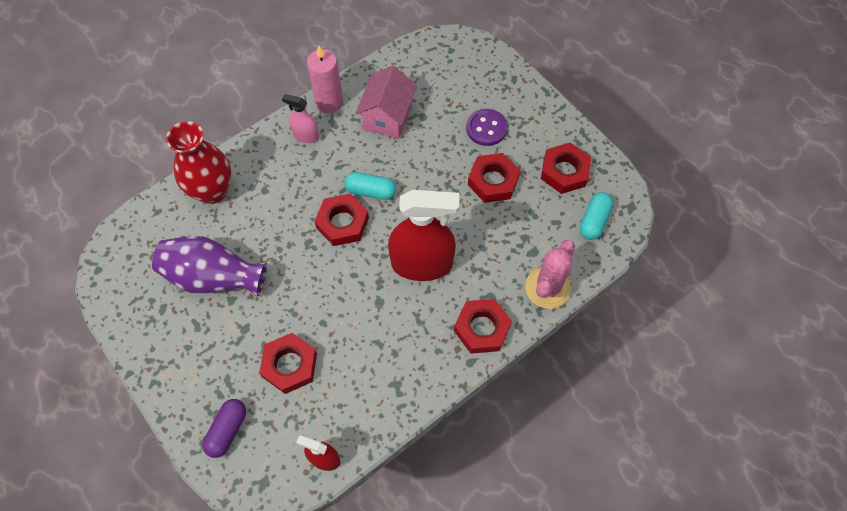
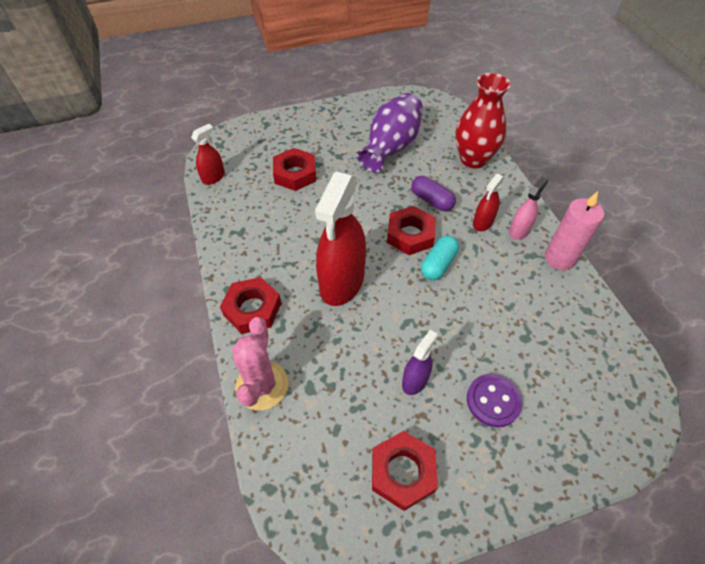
camera: 110 degrees right, 10 degrees down
(227, 430) = (267, 135): purple capsule -> purple capsule (431, 200)
(305, 166) = (483, 222): none -> red spray bottle
(387, 117) = (530, 304): pink house -> none
(493, 181) = (415, 380): red nut -> purple spray bottle
(547, 288) = (262, 385): pink cactus -> pink cactus turned 45 degrees clockwise
(594, 221) = (319, 477): turquoise capsule -> none

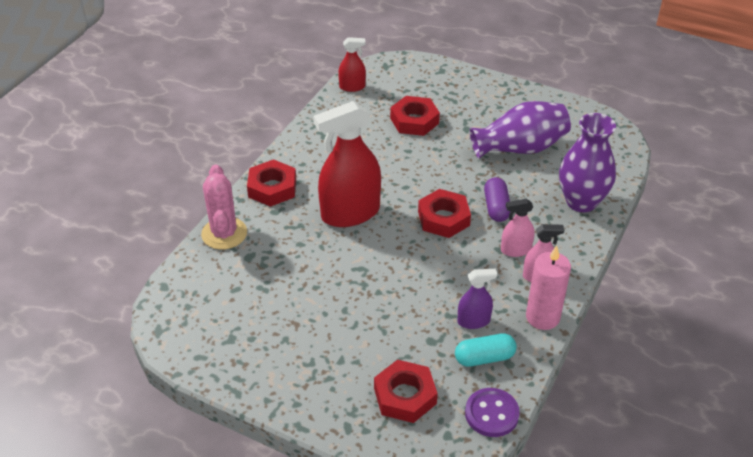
camera: 45 degrees right, 10 degrees down
(262, 385) = (224, 233): pink cactus -> pink cactus turned 60 degrees counterclockwise
(402, 472) = (243, 340): red nut -> red nut (405, 396)
(415, 380) = (318, 303): purple spray bottle -> purple spray bottle (473, 321)
(438, 264) = (436, 251): turquoise capsule -> turquoise capsule (484, 358)
(473, 159) = (581, 201): red vase -> purple vase
(483, 222) = (515, 250): red spray bottle -> pink spray bottle
(493, 401) = (352, 354): purple button -> purple button (491, 414)

